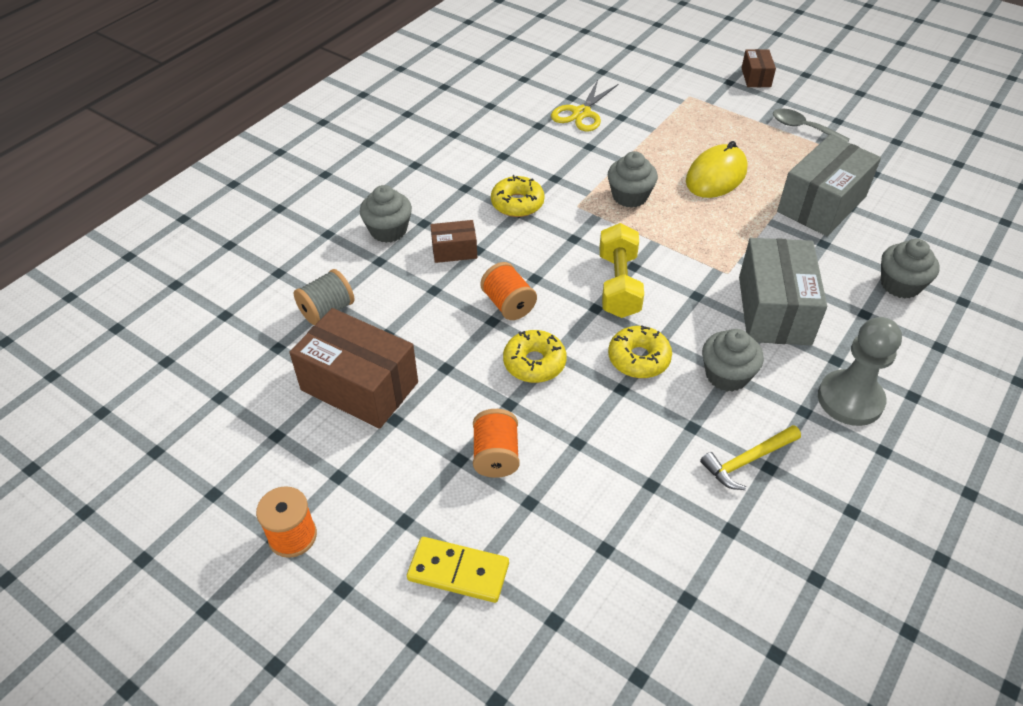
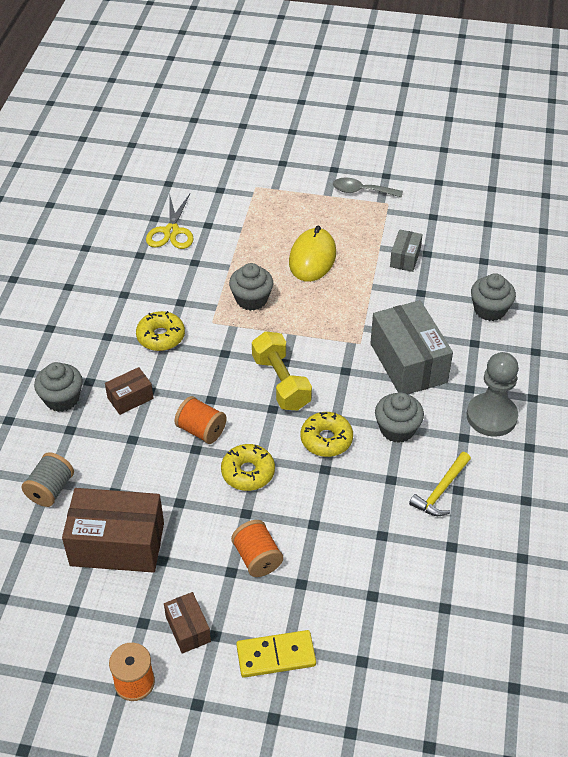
camera: 25 degrees left, 0 degrees up
(756, 77) = (303, 152): brown box -> brown box (188, 629)
(821, 204) = (405, 258): grey box -> grey box, size x0.50

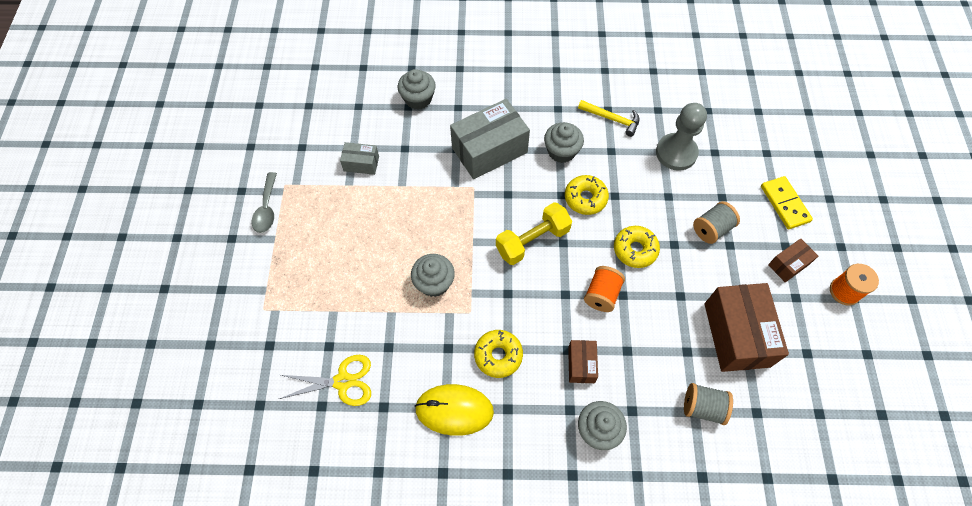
camera: 100 degrees left, 15 degrees up
(130, 398) = (581, 364): brown box -> brown box turned 45 degrees clockwise
(257, 558) = (711, 229): orange spool -> grey spool
(312, 258) = (370, 239): yellow mouse -> yellow mouse (454, 410)
(491, 416) = (533, 93): grey pawn -> grey pawn (676, 153)

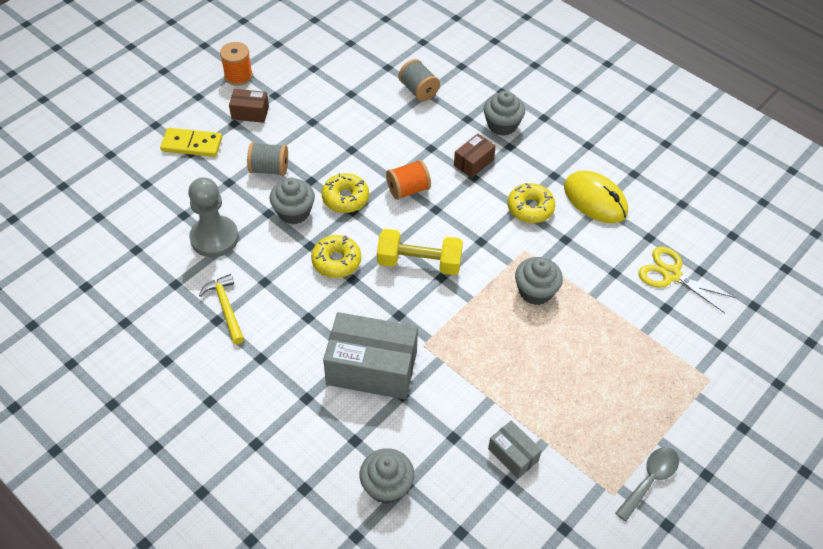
camera: 140 degrees left, 10 degrees down
(561, 151) = (307, 315): grey cupcake -> grey cupcake (294, 212)
(736, 334) = (344, 105): brown box -> none
(784, 204) = (192, 144): yellow domino -> yellow domino turned 75 degrees clockwise

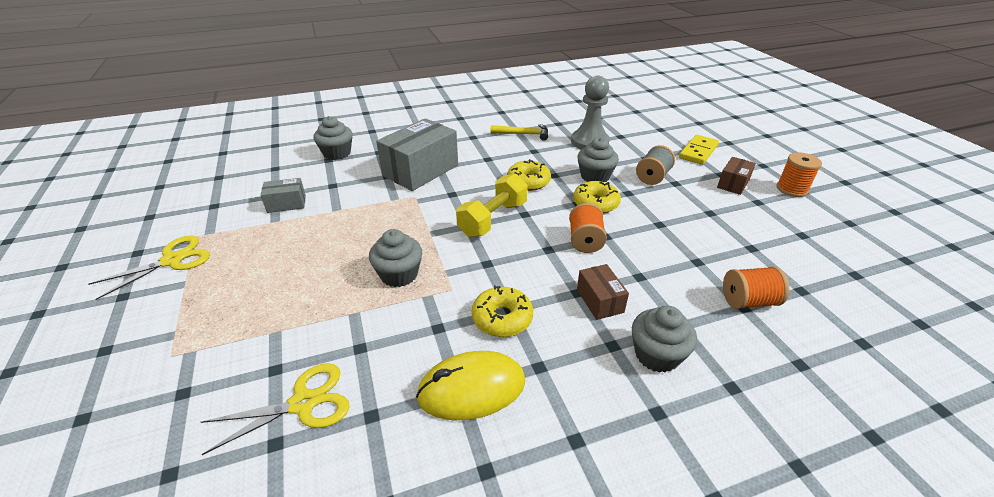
camera: 120 degrees right, 15 degrees down
(418, 90) = (748, 301): grey spool -> orange spool
(650, 480) = (172, 260): grey spoon -> yellow scissors

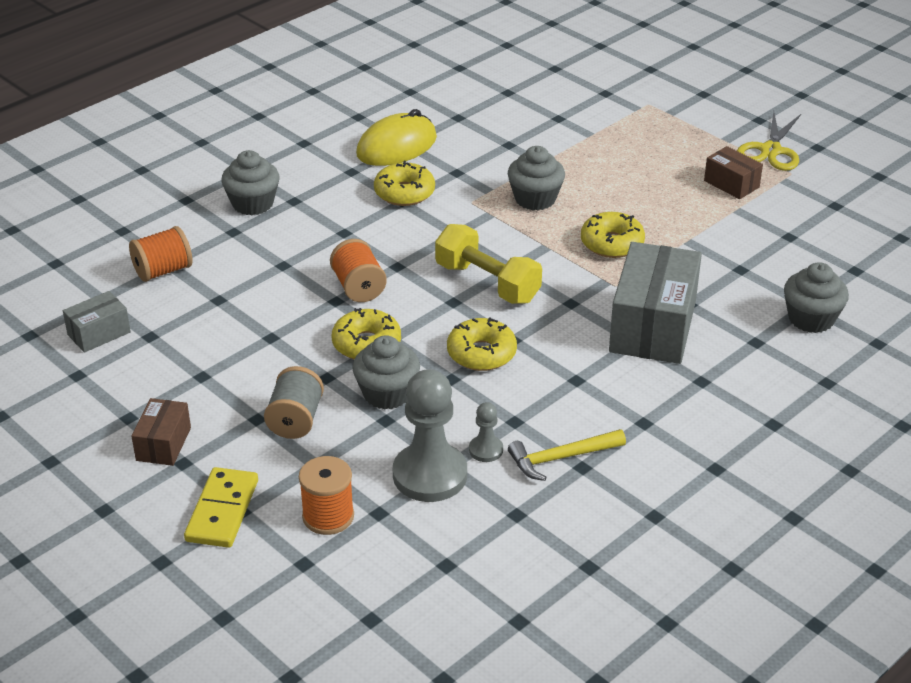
camera: 155 degrees right, 0 degrees up
(286, 204) = (756, 230): grey box -> grey box (99, 333)
(303, 403) = (513, 110): yellow scissors -> none
(385, 222) = (612, 243): none -> yellow donut
(493, 219) = (487, 283): yellow dumbbell -> yellow dumbbell turned 60 degrees counterclockwise
(556, 144) = (486, 450): none -> grey pawn
(599, 301) = (318, 230): brown box -> brown box (731, 184)
(792, 189) = (68, 460): orange spool -> orange spool (328, 516)

